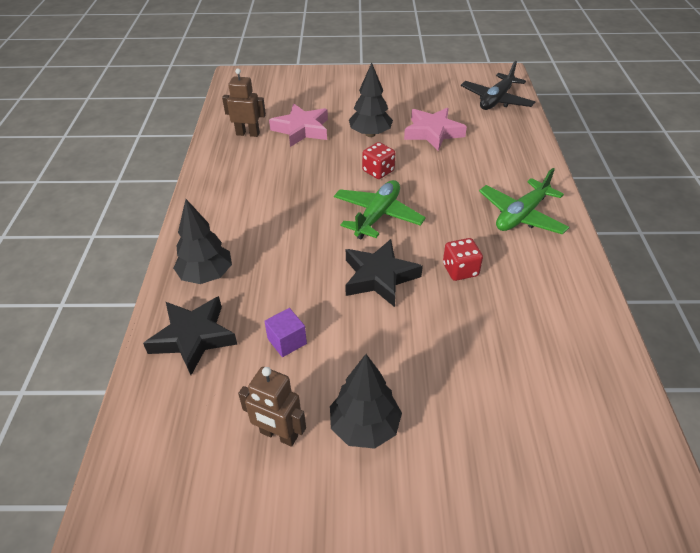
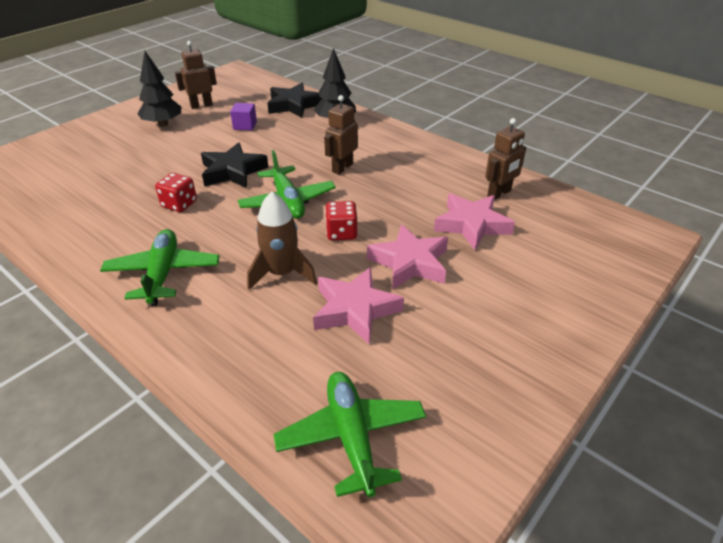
camera: 130 degrees right, 5 degrees down
(295, 218) = (342, 168): none -> brown robot
(370, 134) = (410, 263): black tree -> pink star
(447, 171) = (282, 273): none -> brown rocket
(496, 100) = (351, 437): black plane -> green plane

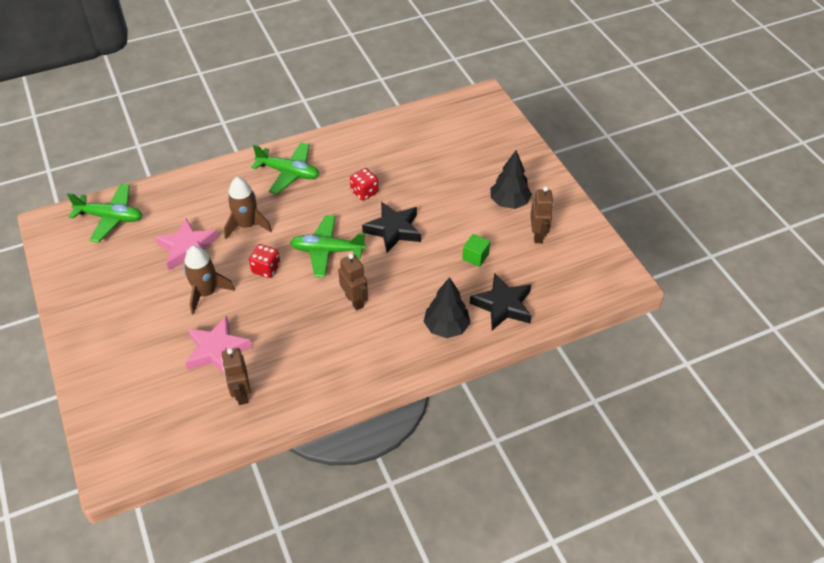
camera: 115 degrees right, 10 degrees up
(245, 125) = (475, 256): purple cube -> green cube
(410, 263) = (206, 293): pink star -> brown rocket

